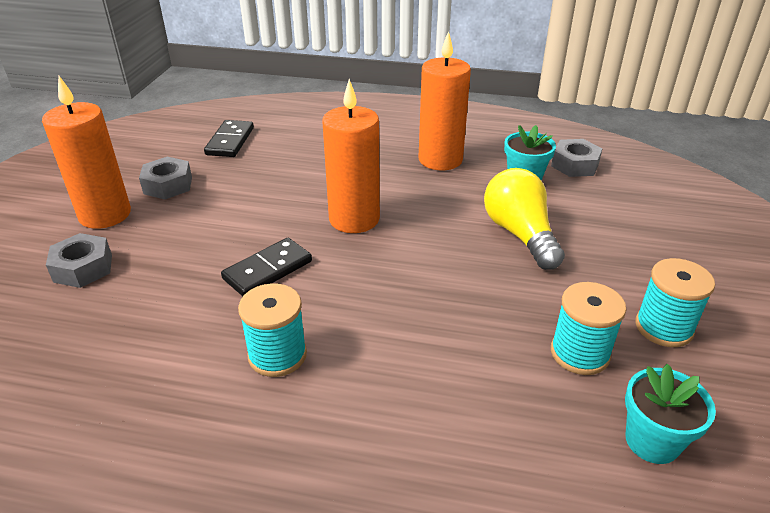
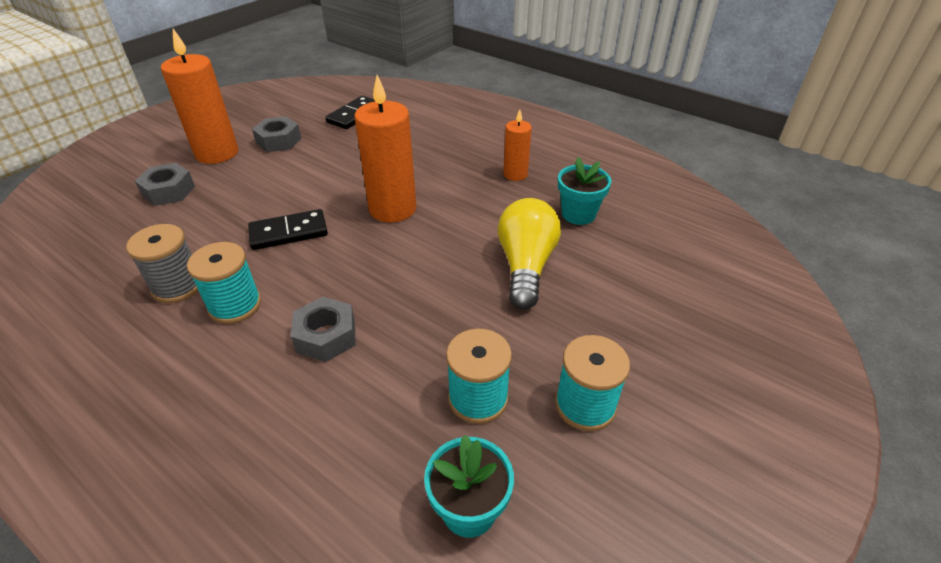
camera: 25 degrees right, 5 degrees up
(193, 358) = (178, 286): none -> grey spool
(440, 160) = (515, 174): orange candle -> orange candle, size x0.55
(574, 165) = (644, 213): grey nut -> grey nut (326, 336)

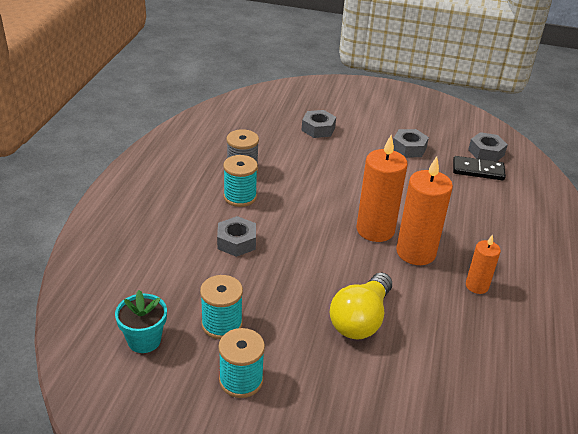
camera: 65 degrees right, 5 degrees down
(217, 153) = (371, 129): orange candle -> orange candle (416, 252)
(289, 233) = (315, 192): black domino -> none
(332, 101) = (486, 152): none -> grey nut
(525, 266) = (360, 319): yellow light bulb -> yellow light bulb turned 135 degrees clockwise
(578, 214) = (451, 339): turquoise flower pot -> none

